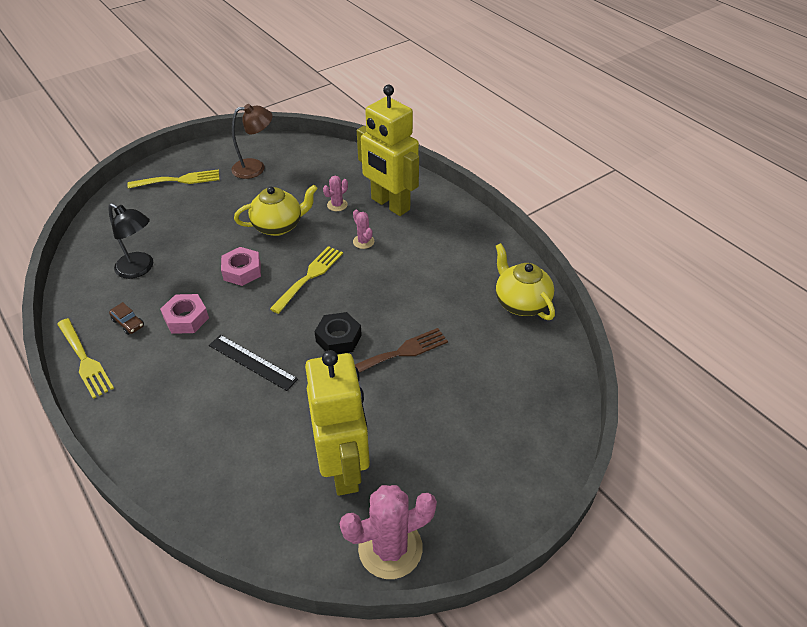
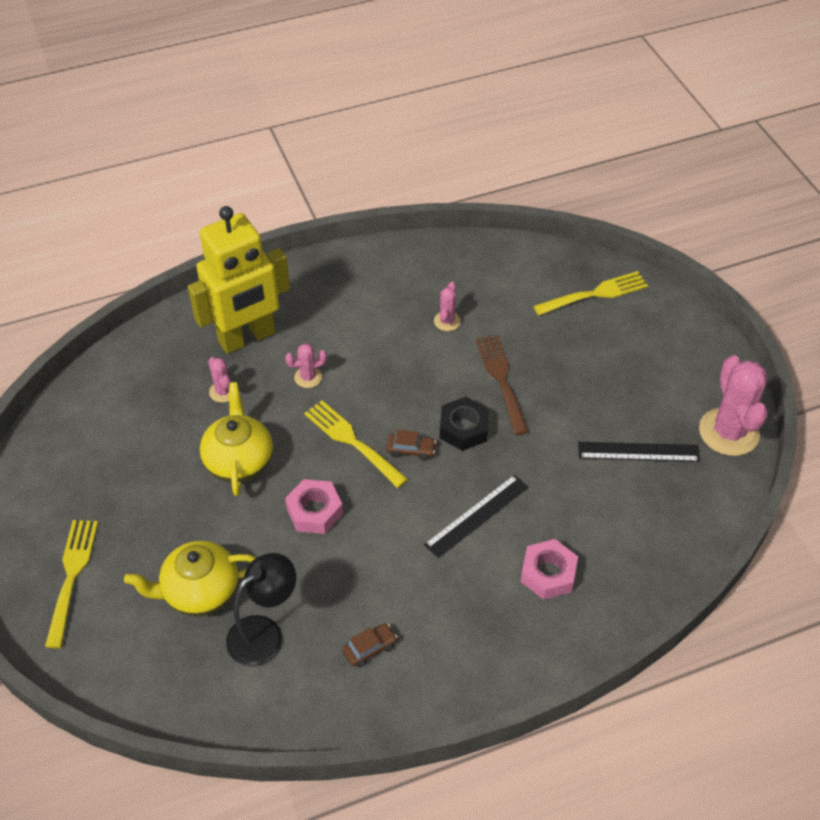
camera: 75 degrees left, 5 degrees up
(84, 360) = (422, 700): yellow fork -> yellow fork (595, 294)
(186, 318) = (382, 580): pink nut -> pink nut (548, 574)
(255, 168) = (91, 473): brown lamp -> none
(309, 310) = (411, 450): none -> brown car
(344, 468) = (638, 452): yellow robot -> black ruler
(451, 307) = (447, 321): none -> pink cactus
(521, 302) = (459, 264): yellow teapot -> yellow teapot (200, 592)

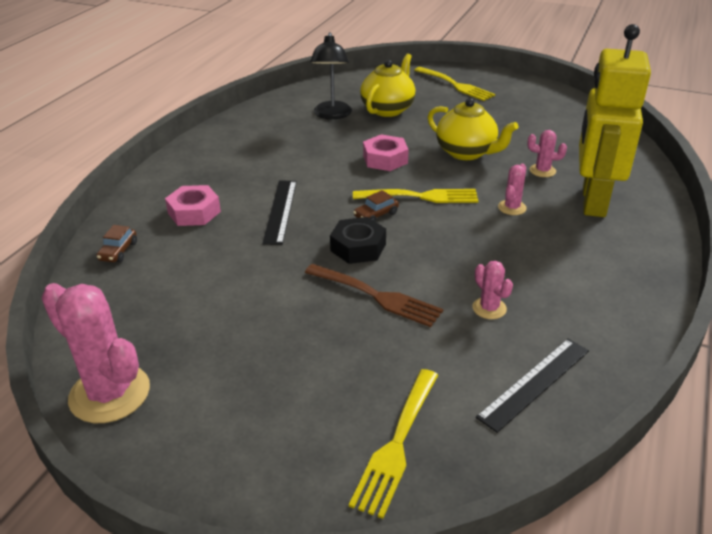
camera: 135 degrees right, 15 degrees down
(370, 648) = (268, 136): brown car -> brown car (118, 251)
(638, 452) = (192, 320): black ruler -> black ruler (534, 383)

